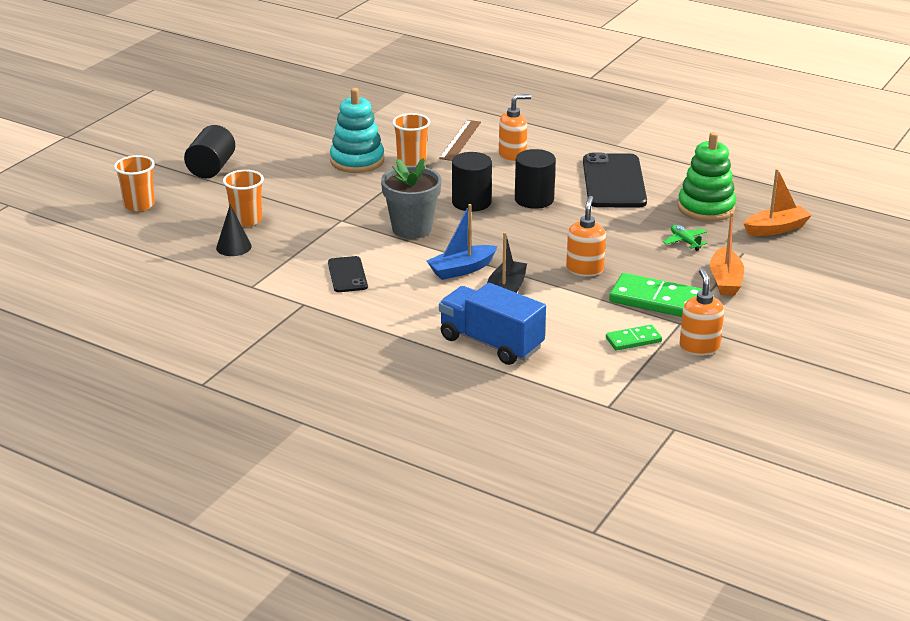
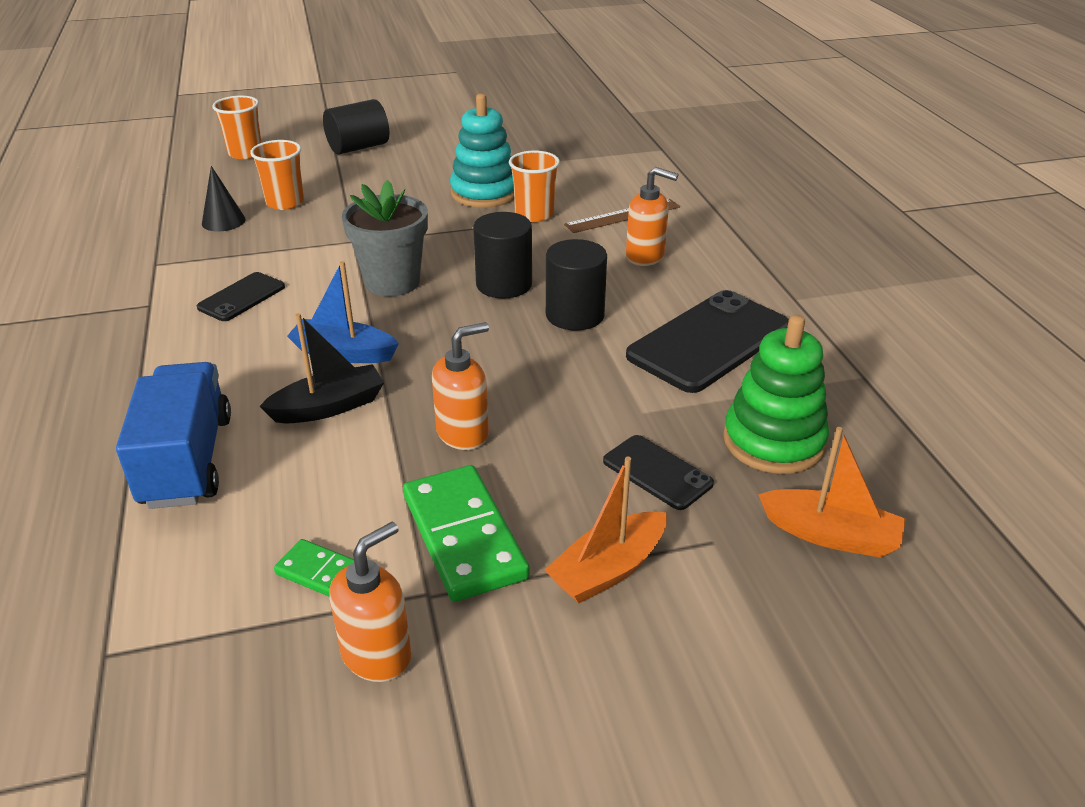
camera: 45 degrees right, 5 degrees up
(685, 241) = (657, 472): green plane -> black phone

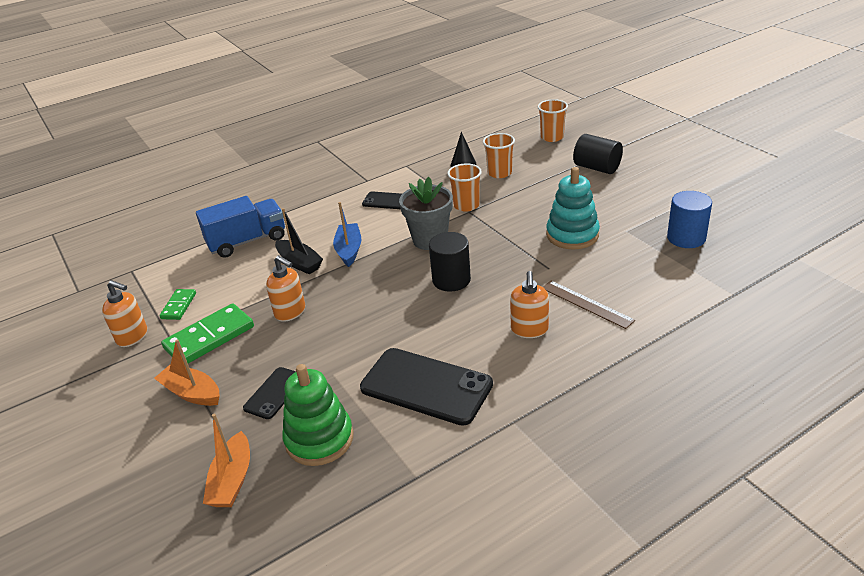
camera: 75 degrees right, 0 degrees up
(534, 214) = (556, 264): orange cup -> orange cup (466, 205)
(552, 143) = (686, 238): none -> blue cylinder
(575, 315) = (429, 318): black cylinder -> none

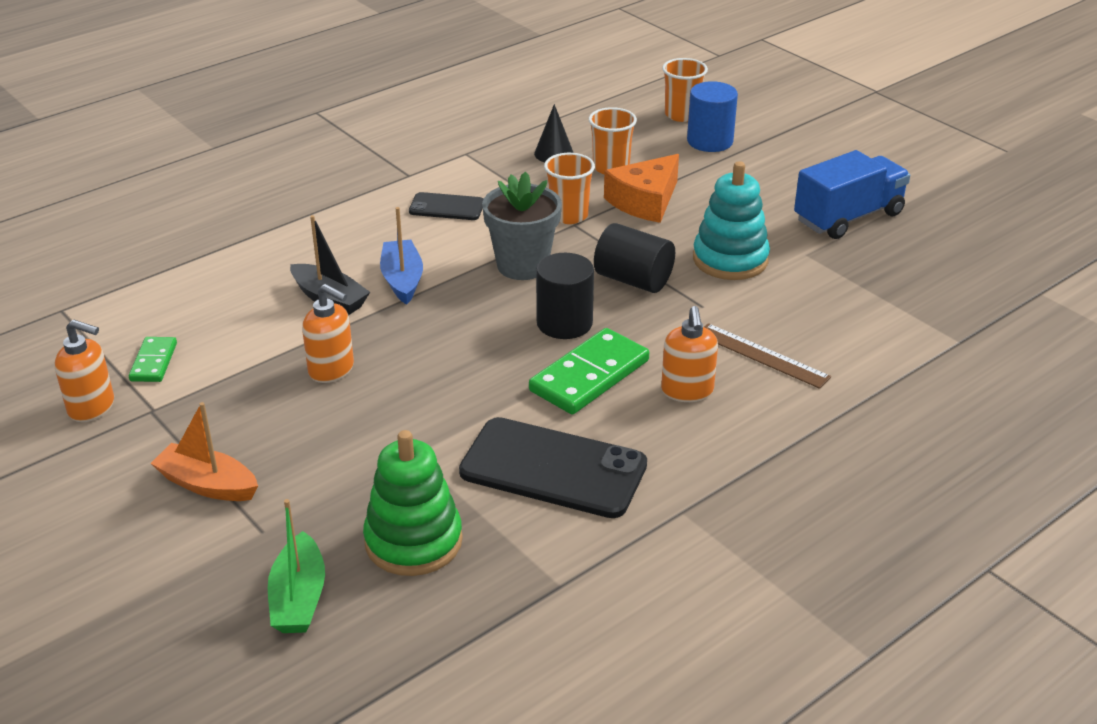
camera: 10 degrees left, 0 degrees up
(209, 337) = (214, 407): green domino -> green domino (589, 375)
(232, 480) = (299, 598): orange boat -> green boat
(247, 241) = (239, 266): blue truck -> blue truck (848, 217)
(274, 393) = (333, 482): black phone -> none
(519, 195) = (645, 201): none -> orange cheese
(597, 168) = (753, 162): black cylinder -> black cylinder (633, 280)
(686, 238) = (890, 265): blue cylinder -> blue cylinder (710, 141)

